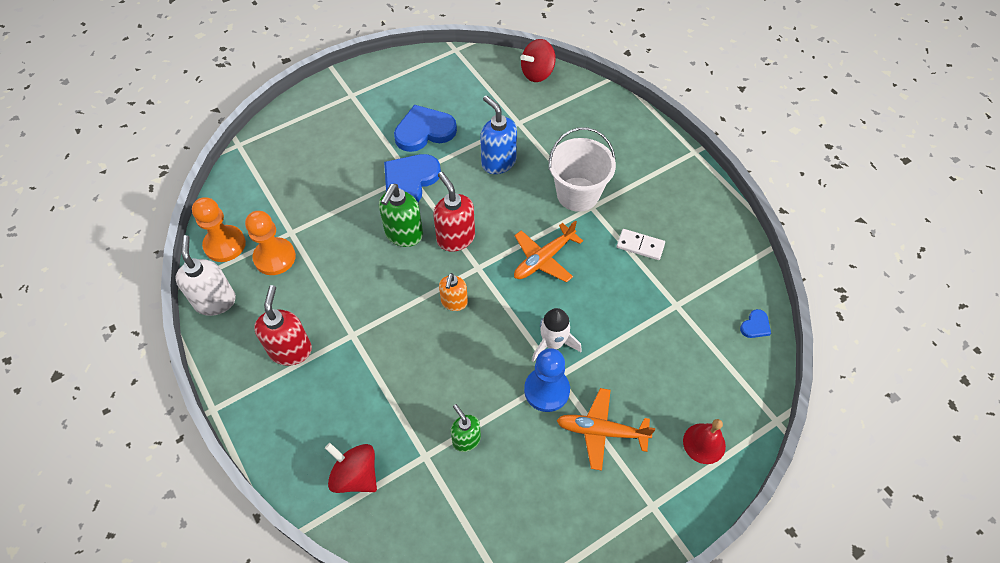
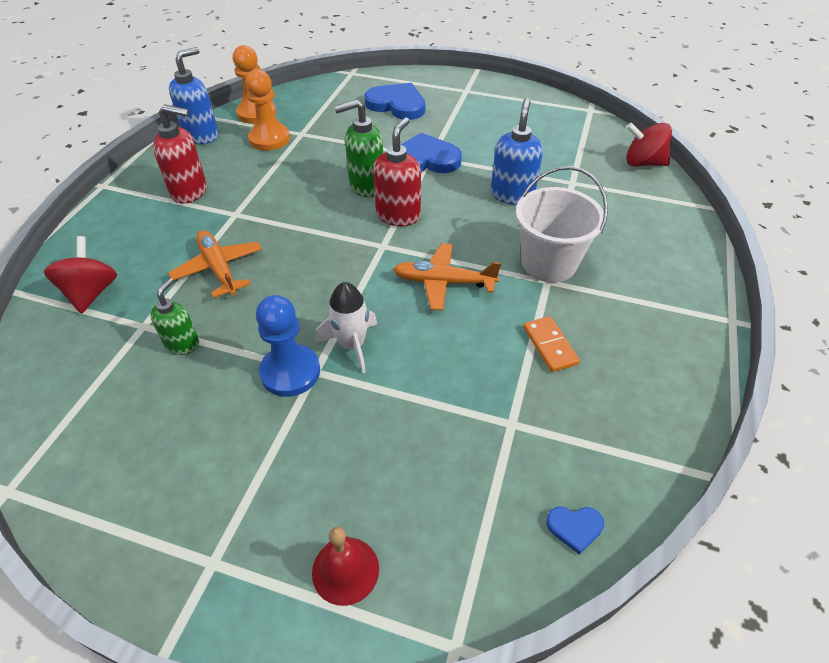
camera: 50 degrees right, 10 degrees down
(215, 301) = (202, 136): white soap dispenser -> blue soap dispenser
(290, 350) = (190, 192): red soap dispenser -> red soap dispenser turned 45 degrees clockwise
(424, 131) = (484, 140): blue heart -> blue heart (397, 105)
(454, 302) = (328, 252): orange soap dispenser -> none
(602, 431) = (277, 450): orange plane -> orange plane (219, 269)
(640, 245) = (550, 345): white domino -> orange domino

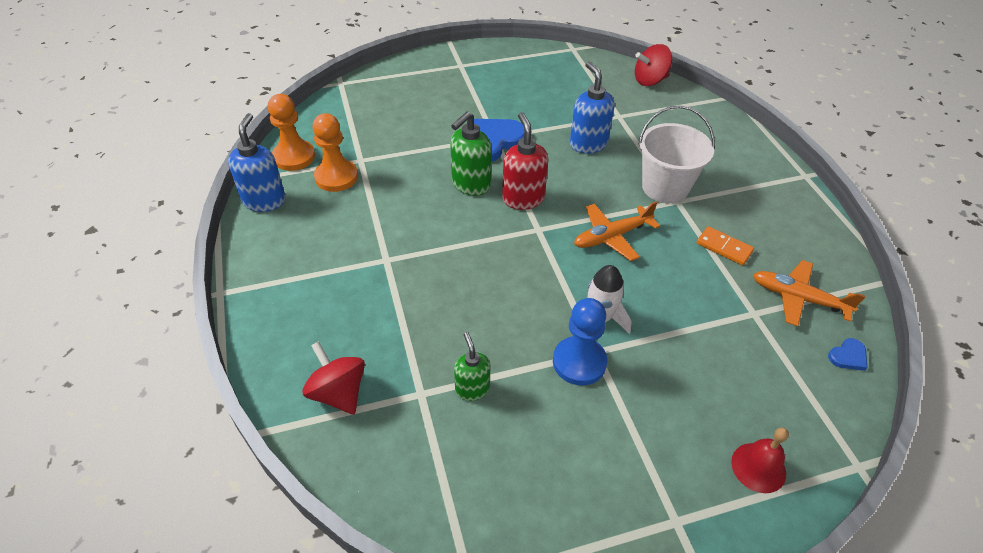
camera: 35 degrees left, 0 degrees up
(190, 192) = (319, 259): red soap dispenser -> none
(219, 269) = (429, 313): orange plane -> orange plane (799, 298)
(397, 105) = (416, 100): blue heart -> none

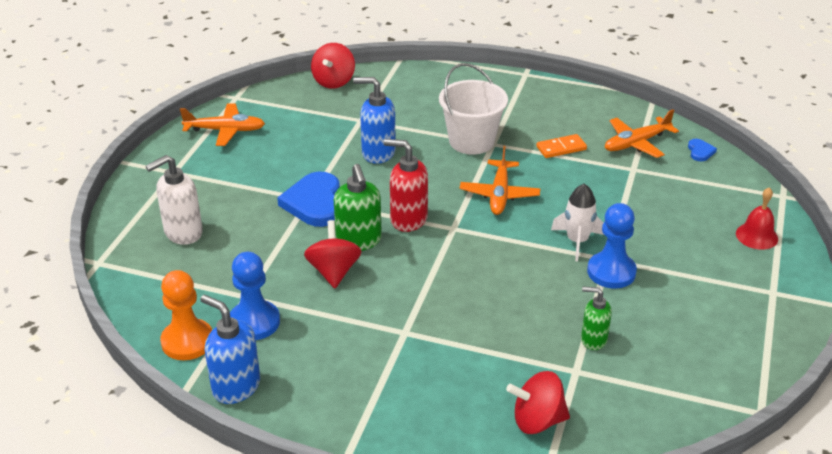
camera: 55 degrees left, 10 degrees down
(336, 177) = (254, 322): orange pawn -> blue pawn
(401, 100) = (183, 233): none -> white soap dispenser
(423, 189) = (334, 271): none -> red spinning top
(529, 63) = (225, 130): none -> orange plane

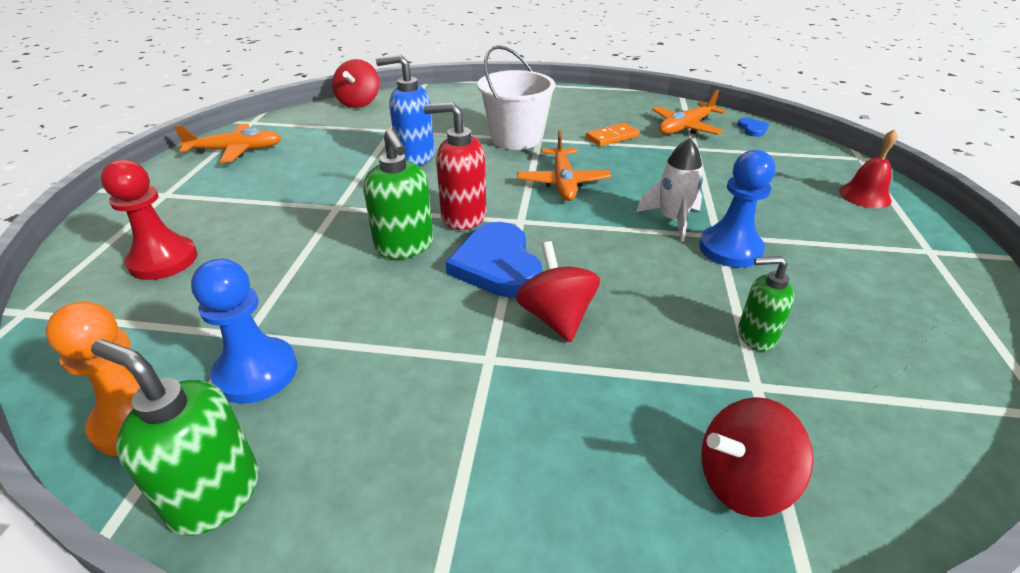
camera: 10 degrees left, 0 degrees up
(183, 233) = (163, 260): white soap dispenser -> red pawn
(236, 387) = (215, 495): blue soap dispenser -> green soap dispenser
(315, 203) = (344, 210): blue heart -> blue heart (497, 265)
(334, 271) = (375, 287): red spinning top -> red spinning top (556, 317)

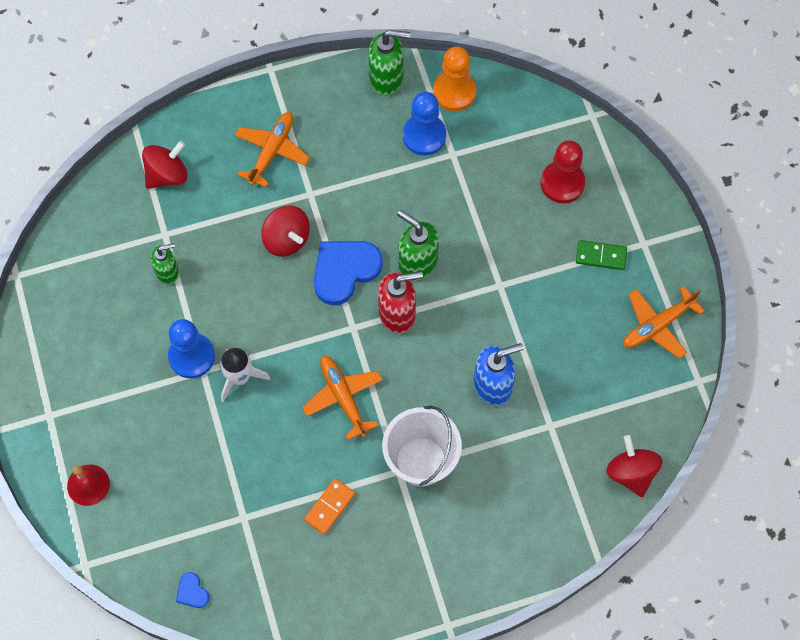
camera: 155 degrees right, 30 degrees up
(215, 198) = (601, 256): none -> green domino
(497, 265) = (344, 271): blue heart -> blue heart turned 90 degrees counterclockwise
(686, 127) = (261, 565): orange plane -> orange plane (271, 151)

